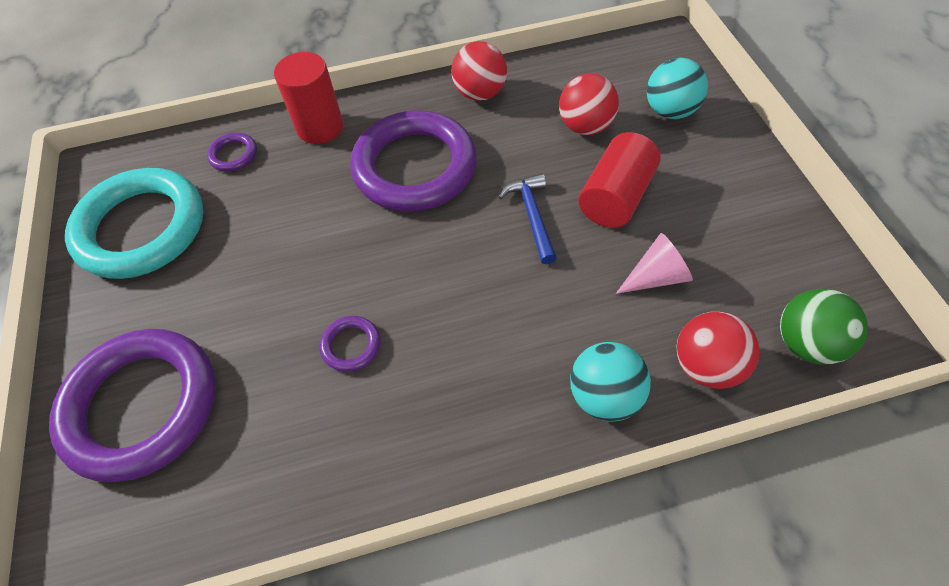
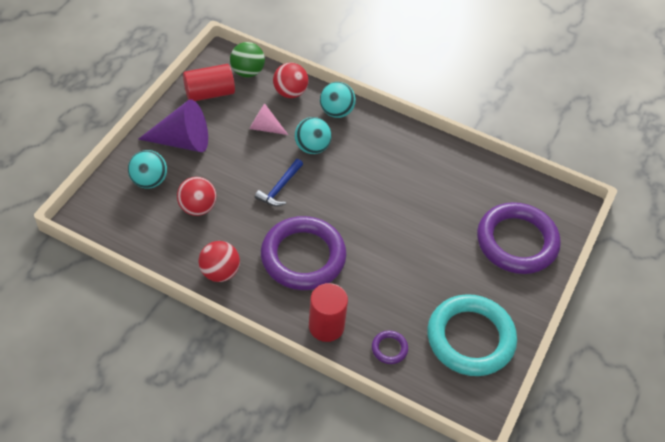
camera: 145 degrees left, 5 degrees down
(351, 345) = (412, 198): purple ring -> none
(563, 303) = (312, 147): none -> turquoise ball
(615, 197) = (234, 166): red cylinder -> red cylinder (209, 93)
(711, 175) = (182, 141): none -> purple cone

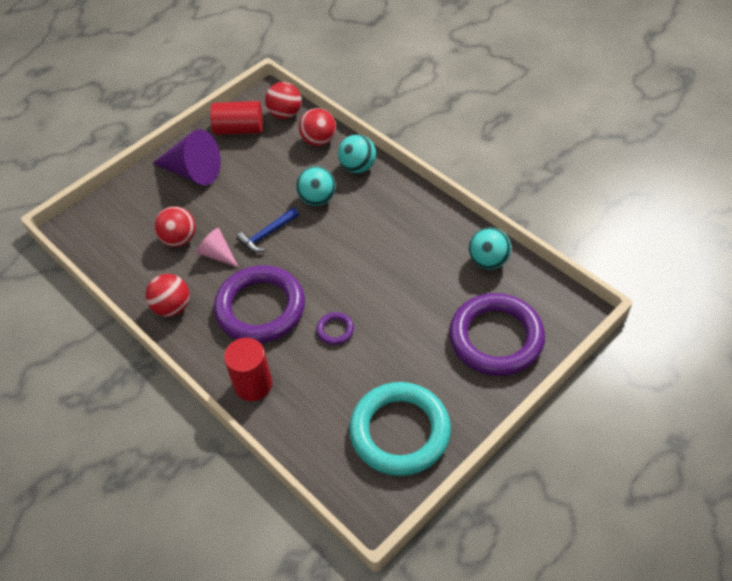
camera: 25 degrees right, 0 degrees up
(149, 181) = (145, 205): turquoise ball -> turquoise ball (488, 261)
(247, 72) = (285, 114): green ball -> red ball
(265, 127) = (278, 171): pink cone -> pink cone (217, 254)
(389, 348) = (308, 422): purple ring -> purple ring (335, 330)

